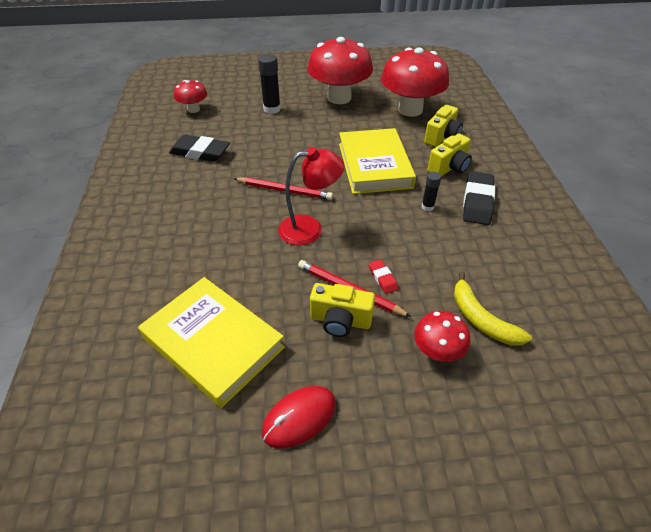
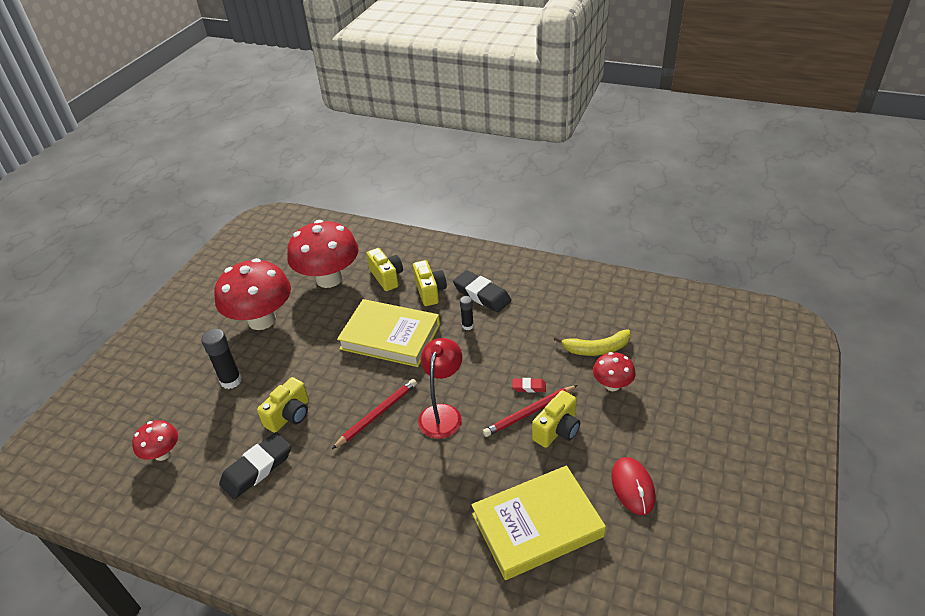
camera: 60 degrees left, 5 degrees down
(256, 147) = (289, 415): none -> yellow camera

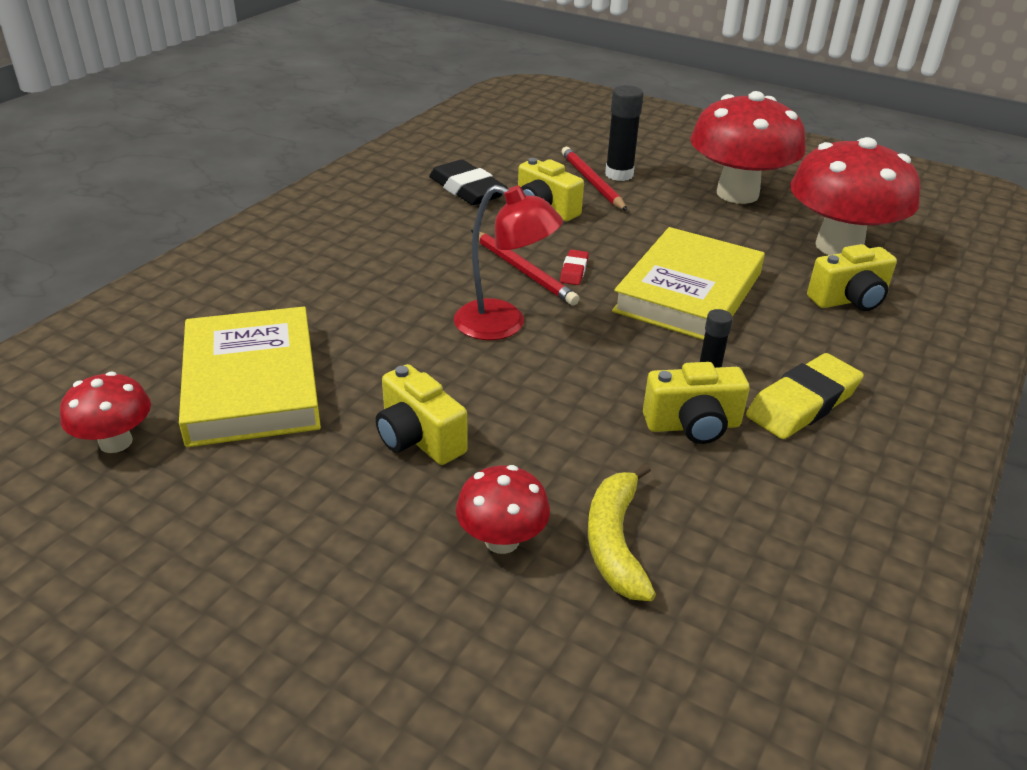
camera: 95 degrees right, 5 degrees down
(162, 453) = (514, 141): red mushroom -> red mushroom (116, 442)
(430, 291) = (810, 342): yellow camera -> yellow camera (693, 425)
(482, 294) = (802, 403): black eraser -> yellow eraser
(529, 387) = (532, 423): red eraser -> red eraser (574, 271)
(529, 412) = (471, 414): red pencil -> red pencil (592, 182)
(632, 487) = (251, 505): red mouse -> none

